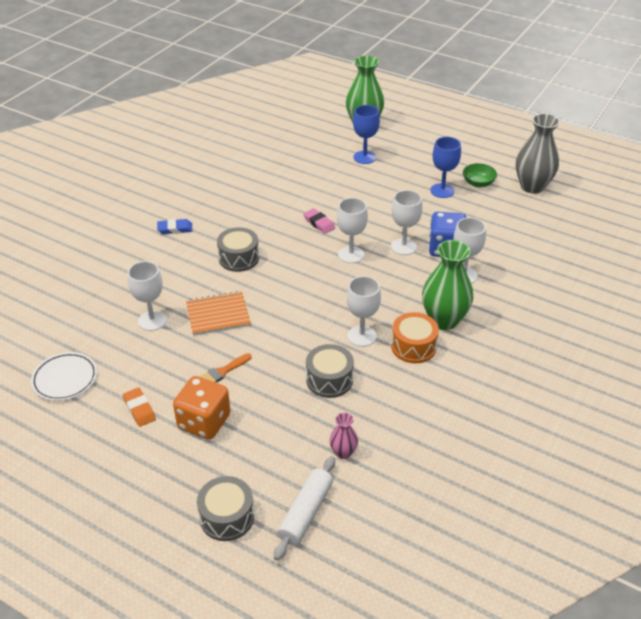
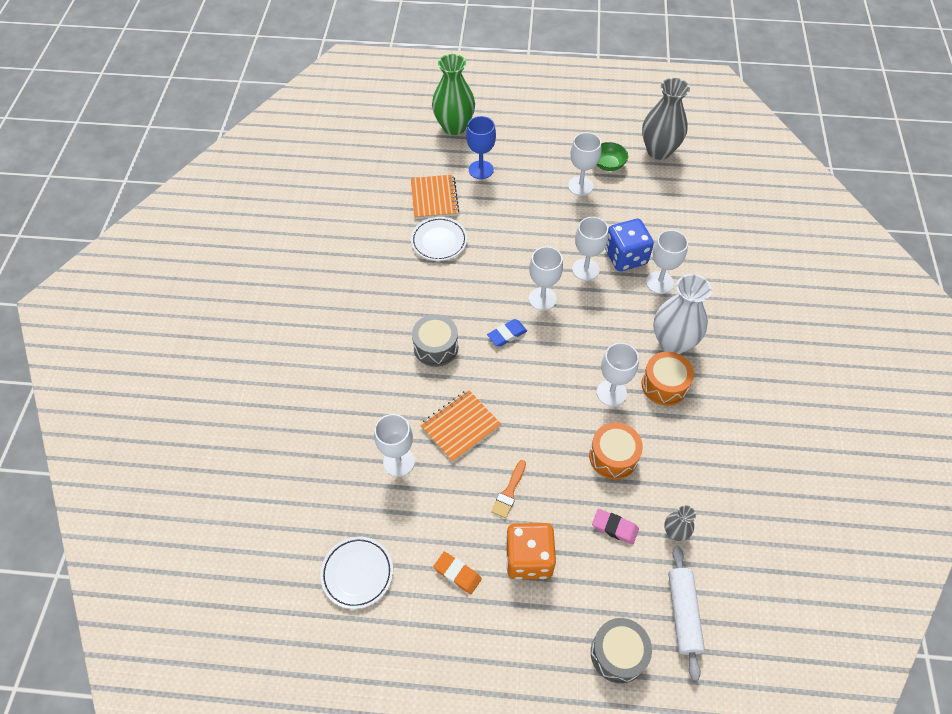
camera: 25 degrees left, 15 degrees up
(175, 229) = (345, 335): blue eraser -> blue eraser (507, 334)
(294, 192) = (439, 241): none -> white plate
(312, 165) = (434, 198): none -> orange notebook
(319, 223) = (487, 271): pink eraser -> pink eraser (614, 527)
(329, 380) = (613, 456): grey drum -> orange drum
(343, 452) = (675, 532): pink vase -> grey vase
(442, 191) = (580, 186): blue goblet -> white goblet
(444, 320) = (673, 342): green vase -> white vase

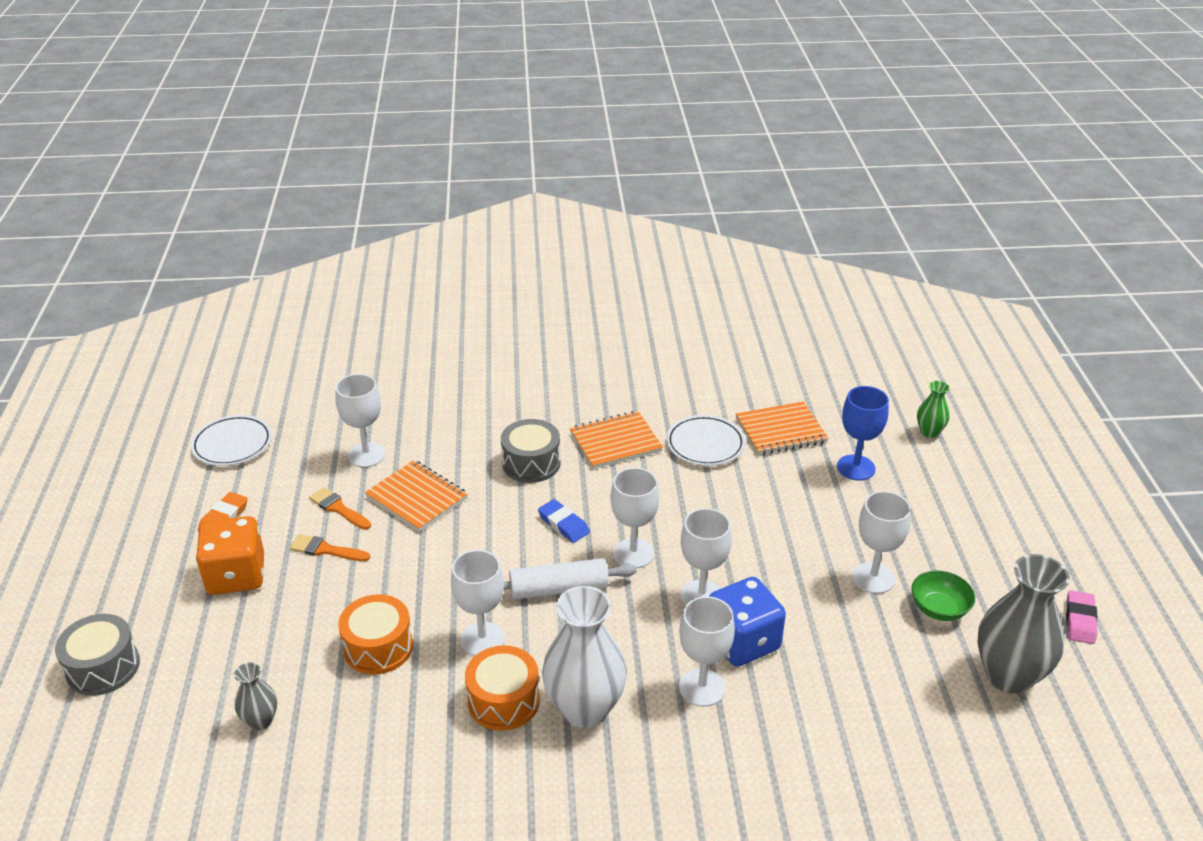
camera: 80 degrees right, 20 degrees down
(423, 292) = (615, 442): none -> orange notebook
(454, 127) = (929, 432): green vase -> green vase, size x0.49
(462, 483) = (338, 508): none -> orange brush
(614, 527) = (271, 655): pink eraser -> pink eraser (1080, 620)
(683, 613) = (143, 733): white rolling pin -> white rolling pin (559, 589)

